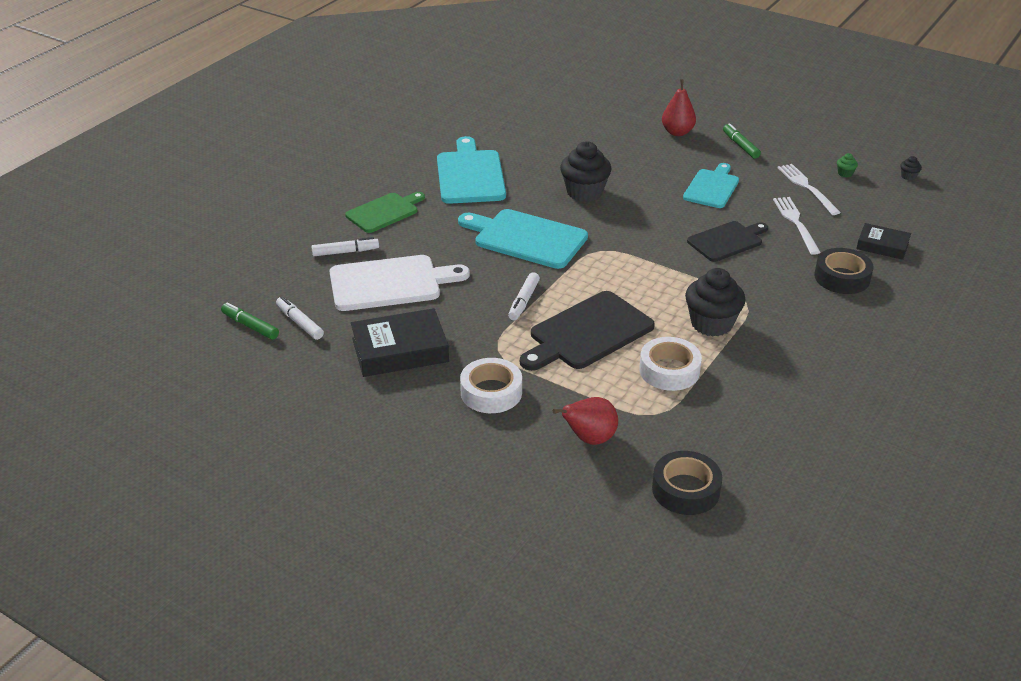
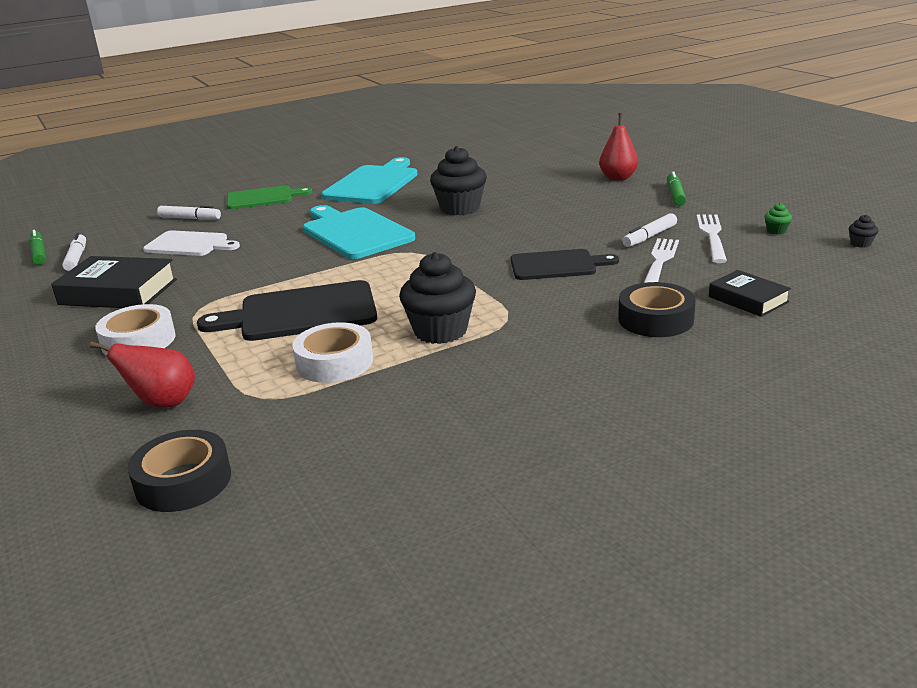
camera: 30 degrees right, 10 degrees down
(390, 283) = (189, 244): white cutting board -> white cutting board, size x0.66
(523, 301) = (280, 277): white marker -> white marker (649, 237)
(712, 187) = (599, 222): turquoise cutting board -> none

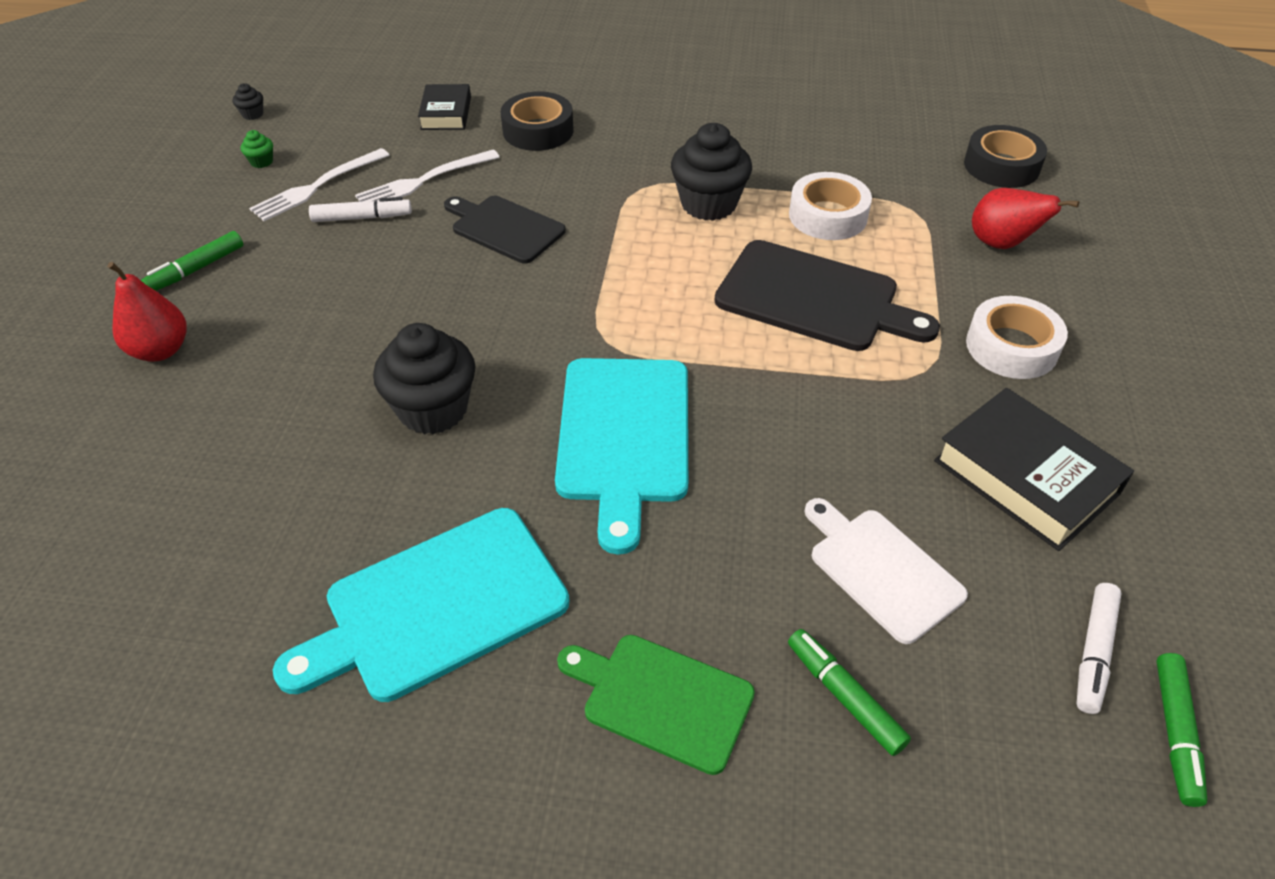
camera: 145 degrees left, 20 degrees up
(190, 218) = (844, 696): white marker -> green marker

